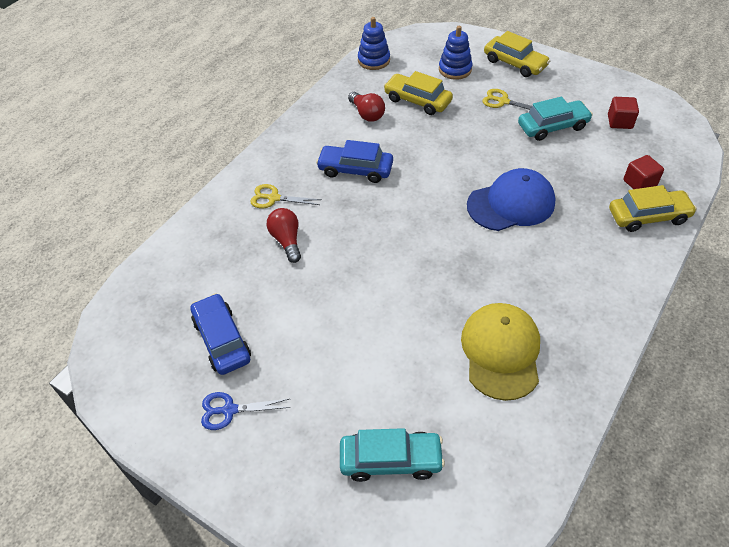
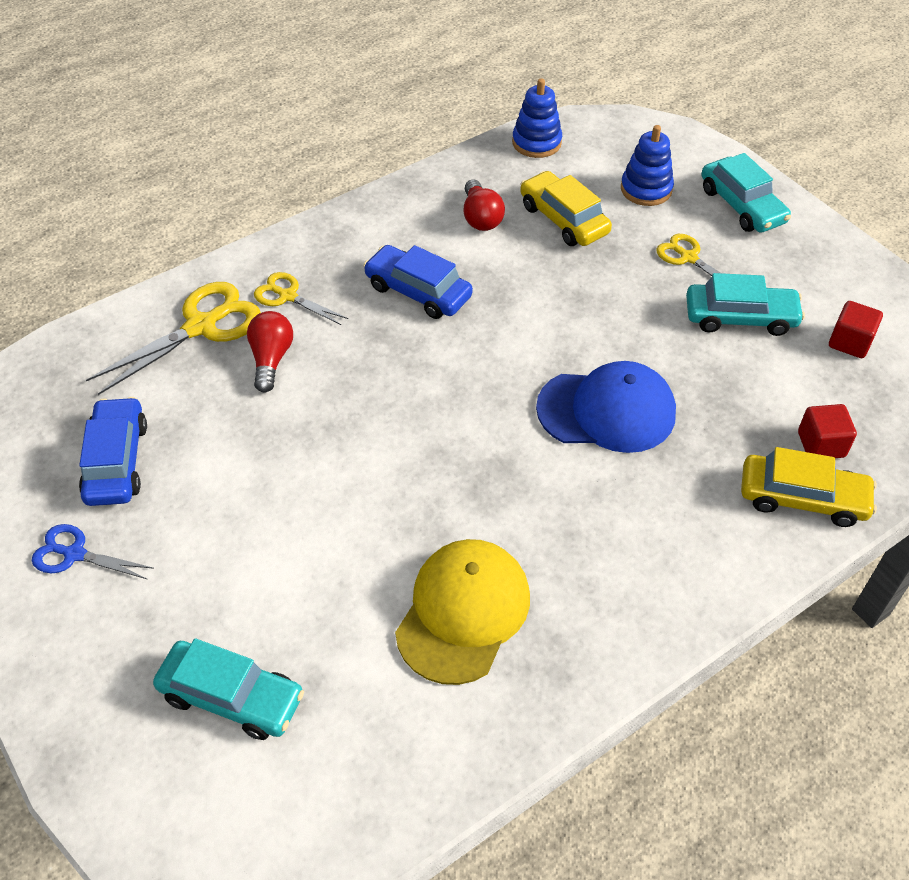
camera: 20 degrees right, 0 degrees up
(227, 235) = (201, 326): none -> yellow scissors
(514, 63) = (742, 206): yellow car -> turquoise car

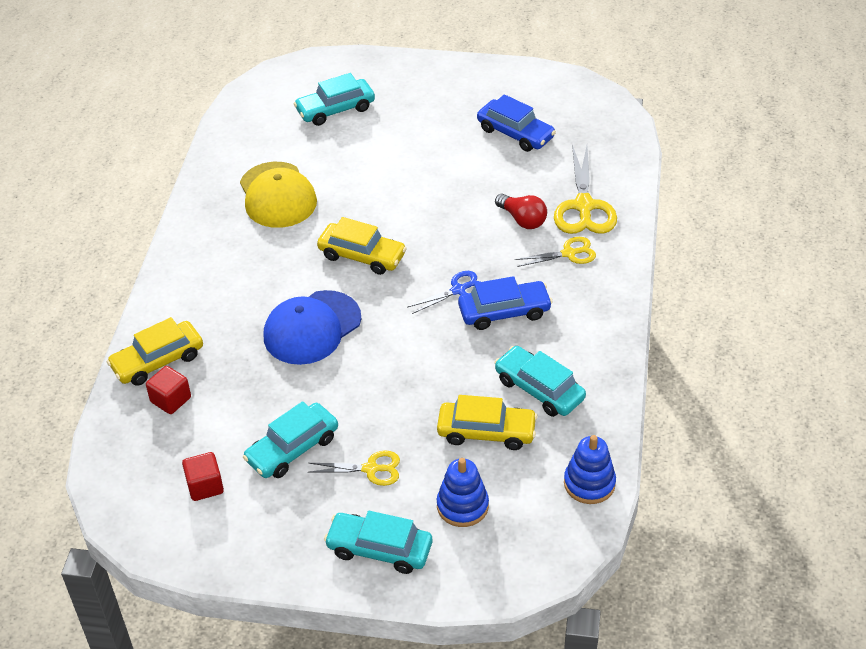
camera: 135 degrees right, 5 degrees down
(75, 554) = (472, 98): blue scissors -> blue scissors (458, 290)
(467, 448) = (362, 256): none -> yellow car
(481, 217) = (539, 389): red light bulb -> turquoise car

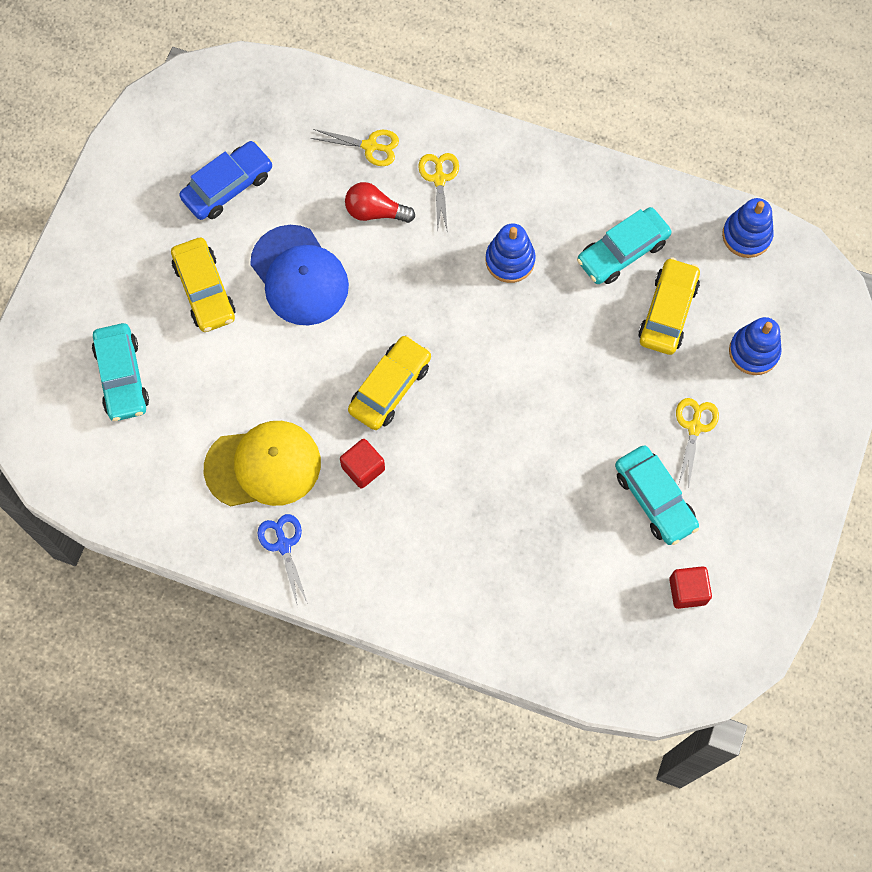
camera: 80 degrees left, 25 degrees up
(158, 361) = (503, 626): yellow car -> yellow car (204, 290)
(171, 400) = (563, 616): red cube -> red cube (363, 468)
(312, 328) = (489, 456): blue cap -> blue cap (299, 275)
(379, 549) = (791, 435): turquoise car -> none
(458, 290) = (467, 298): blue scissors -> blue scissors (283, 545)
(504, 312) = (510, 260): blue car -> blue stacking toy
(522, 220) = (375, 211): red light bulb -> red light bulb turned 135 degrees counterclockwise
(584, 206) = (370, 146): yellow scissors -> yellow scissors, size x0.58

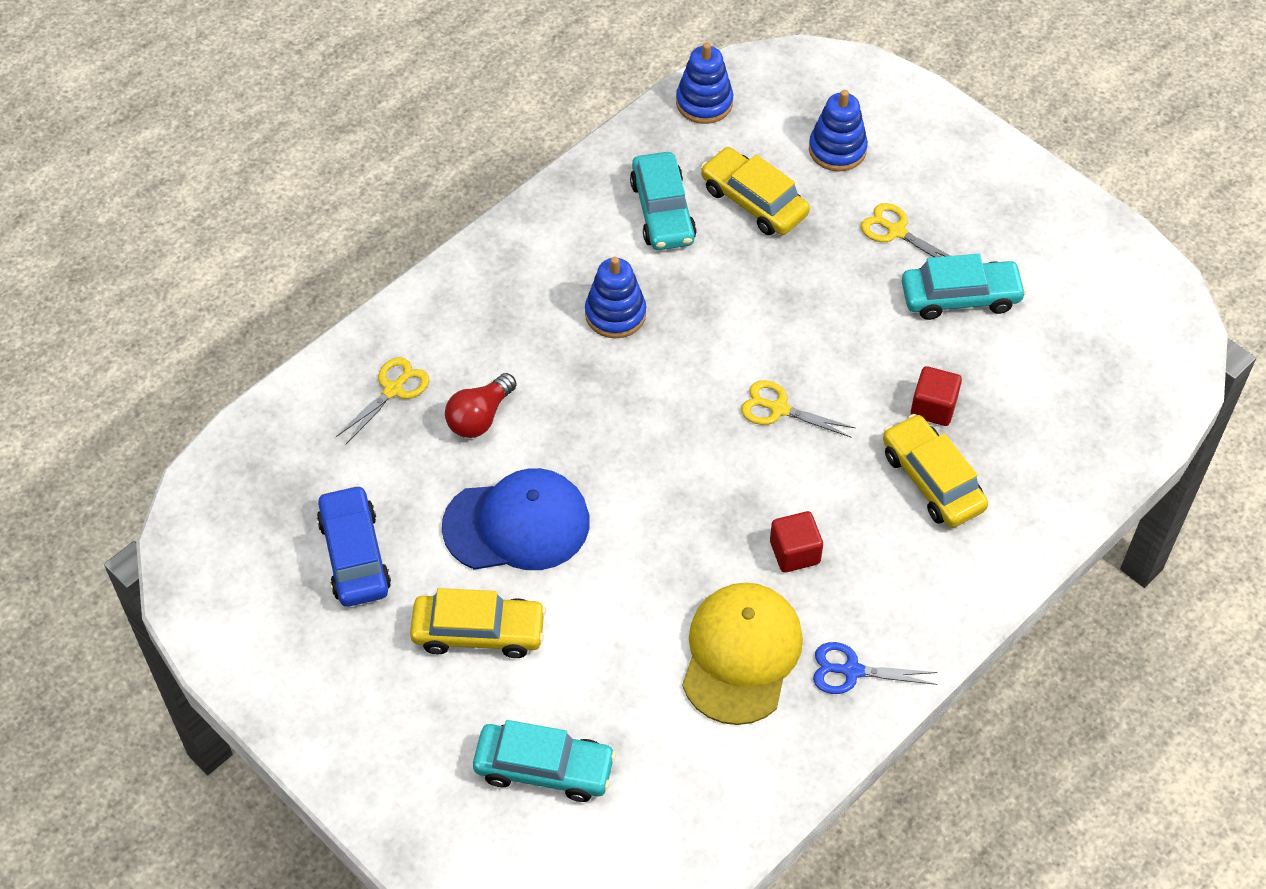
camera: 65 degrees left, 15 degrees down
(390, 387) = (708, 487): yellow car -> yellow car (932, 480)
(439, 179) = (476, 340): yellow scissors -> yellow scissors (779, 409)
(687, 591) = (1075, 310): red cube -> red cube (933, 407)

